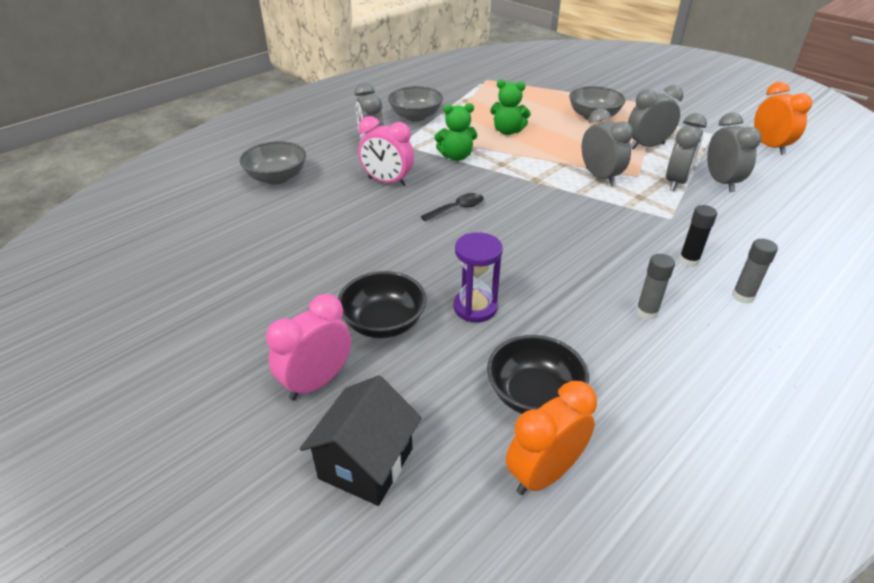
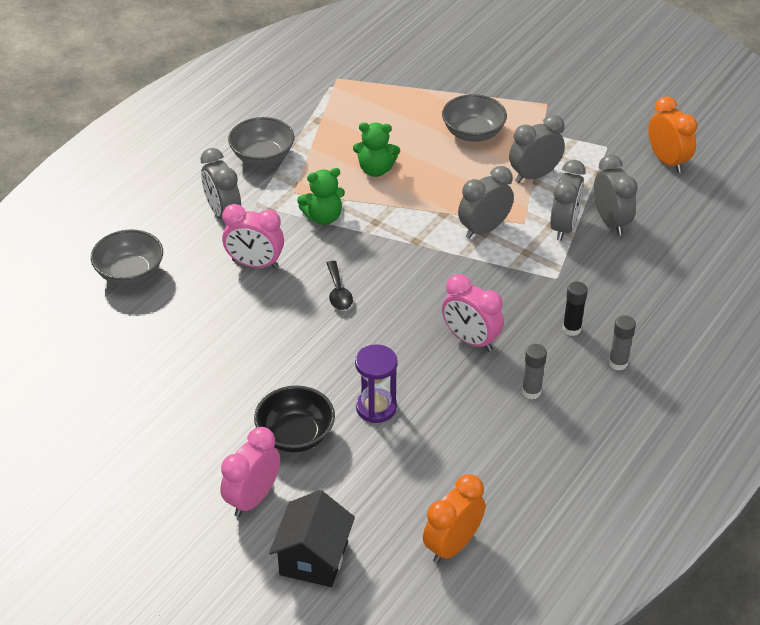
camera: 10 degrees left, 5 degrees up
(457, 209) = (338, 292): black spoon -> black spoon turned 120 degrees clockwise
(533, 395) = (438, 483): black bowl -> none
(582, 259) = (470, 340): none -> pink clock
(600, 177) = (484, 229): grey clock -> grey clock turned 90 degrees counterclockwise

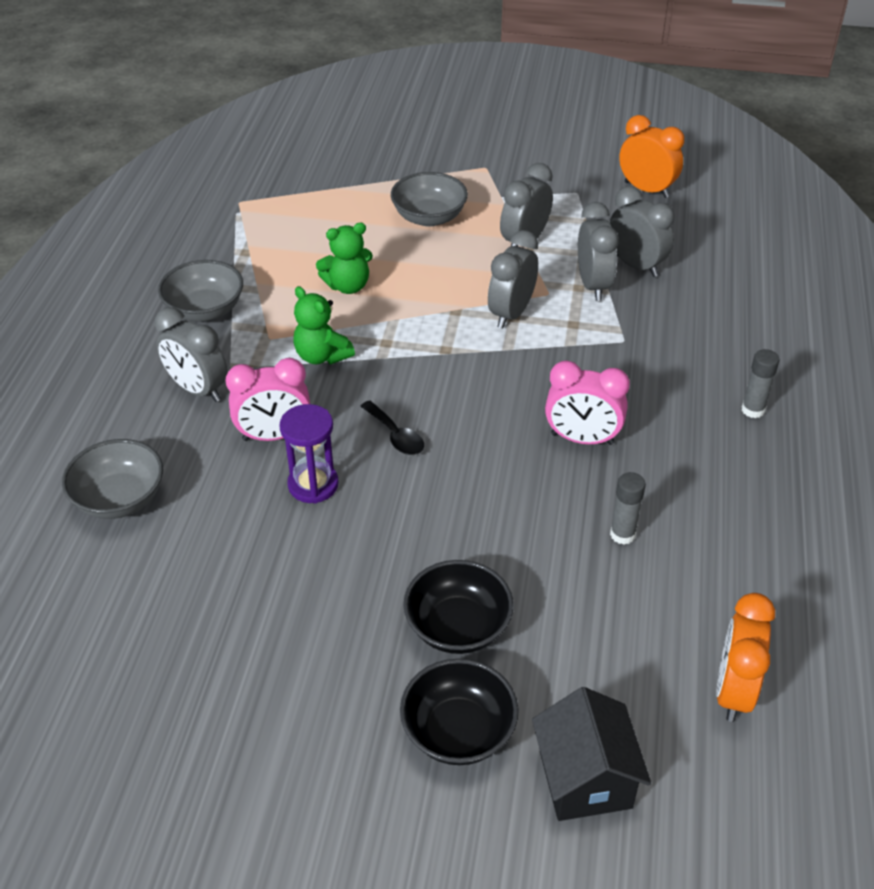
camera: 25 degrees left, 0 degrees up
(253, 498) = (458, 731): pink clock -> black bowl
(323, 217) = (322, 356): green teddy bear -> green teddy bear turned 90 degrees clockwise
(376, 407) = (531, 556): purple hourglass -> purple hourglass (313, 485)
(531, 391) = (688, 473): grey glue stick -> grey glue stick (622, 534)
(571, 329) = (679, 390): black glue stick -> none

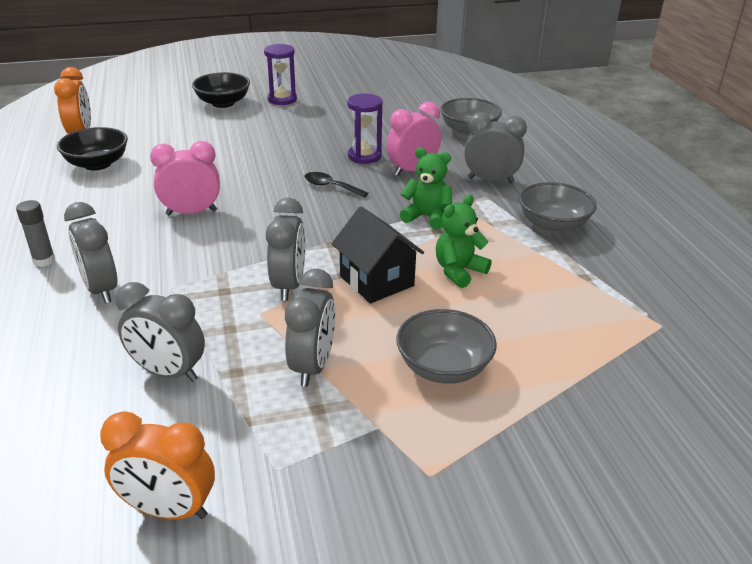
camera: 155 degrees right, 10 degrees down
(343, 707) = (282, 99): none -> purple hourglass
(458, 627) = (240, 127): black bowl -> black bowl (97, 164)
(585, 779) = (158, 103): black house -> black house (377, 281)
(593, 285) = (214, 335): grey clock -> grey clock (101, 289)
(622, 534) = (151, 174): grey glue stick -> none

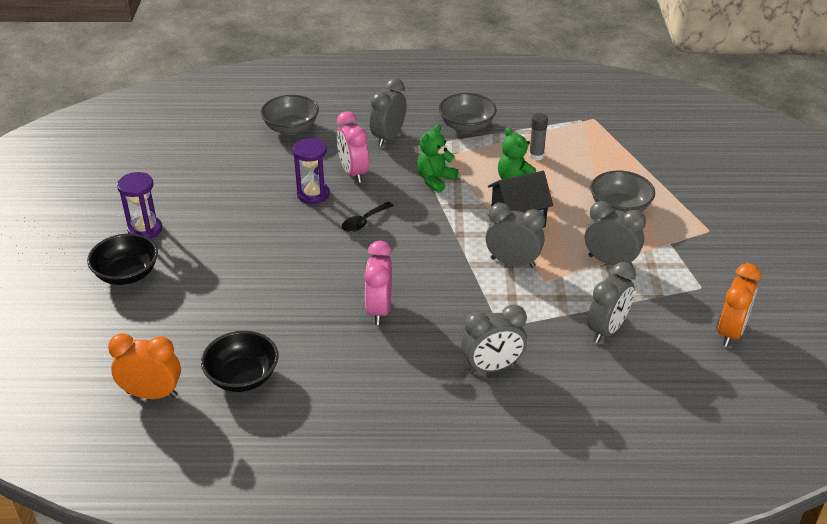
camera: 75 degrees left, 5 degrees up
(44, 261) = (435, 407): grey glue stick -> grey glue stick (536, 156)

